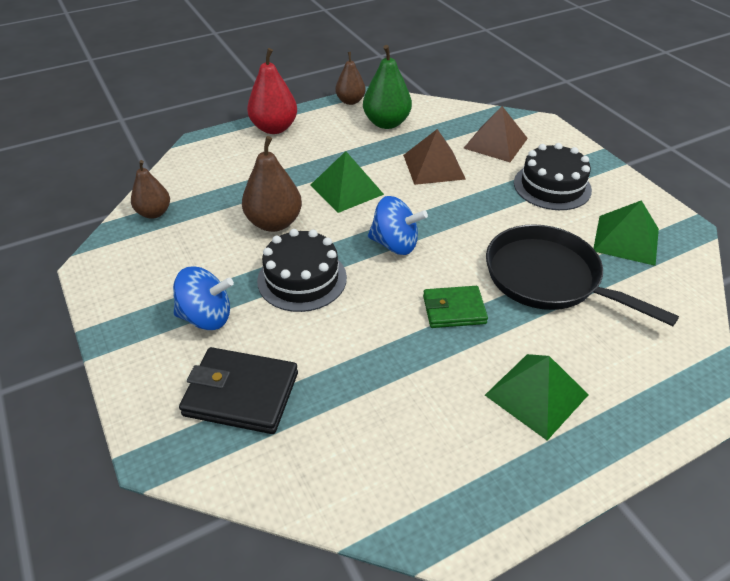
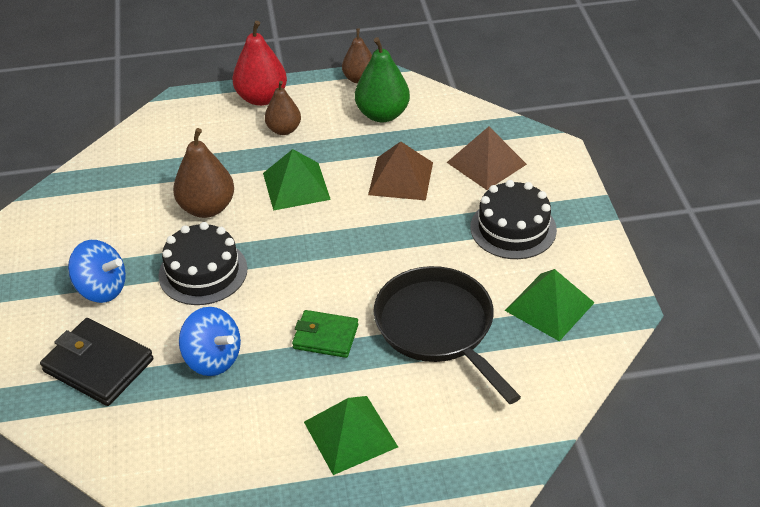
camera: 20 degrees right, 0 degrees up
(154, 213) = (102, 172): brown pear -> brown pear (284, 130)
(395, 244) = (309, 257): blue spinning top -> blue spinning top (213, 359)

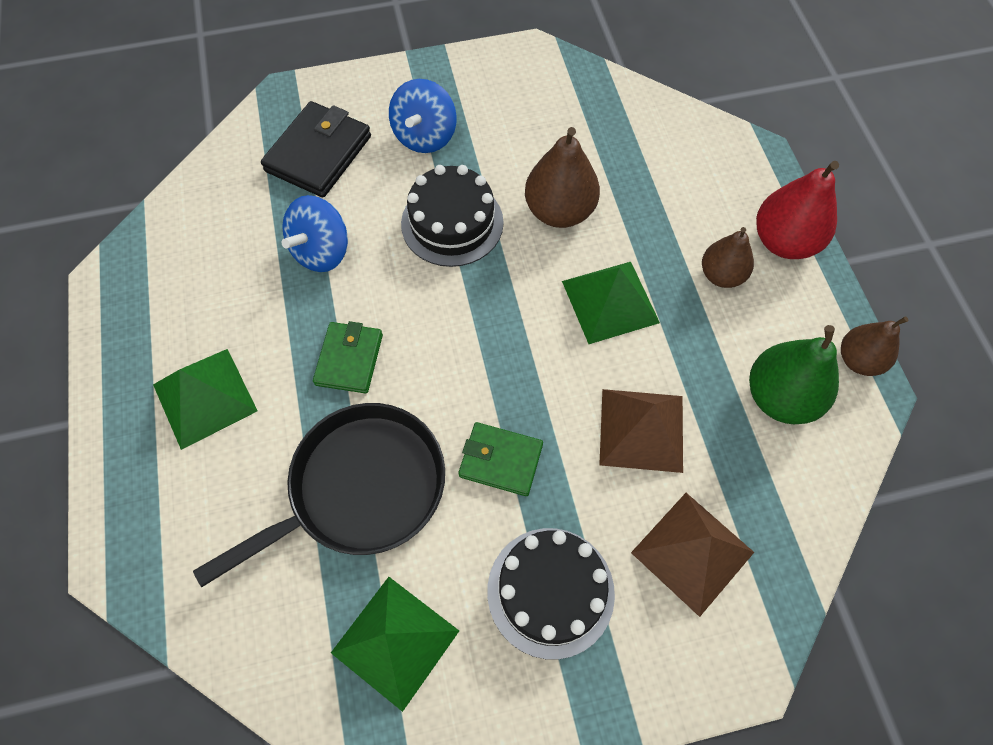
camera: 85 degrees right, 20 degrees up
(419, 249) = (500, 460): none -> green wallet

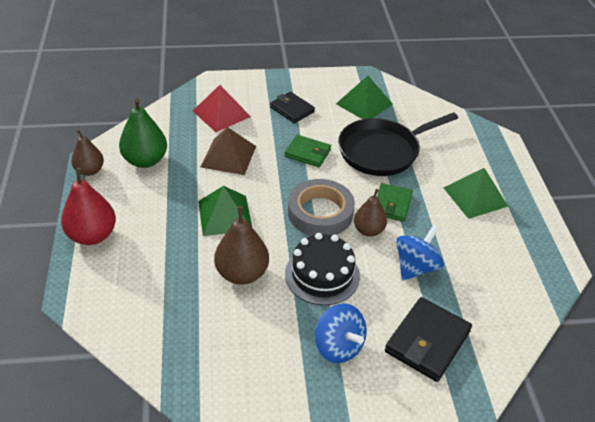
camera: 175 degrees left, 20 degrees down
(425, 136) = (338, 346): blue spinning top -> blue spinning top turned 120 degrees clockwise
(464, 327) = (320, 212): none -> grey tape
(550, 591) = (292, 109): black cake -> black wallet
(692, 552) = (221, 113): brown pyramid -> red pyramid
(721, 275) = (146, 221): brown pear -> brown pear (368, 230)

